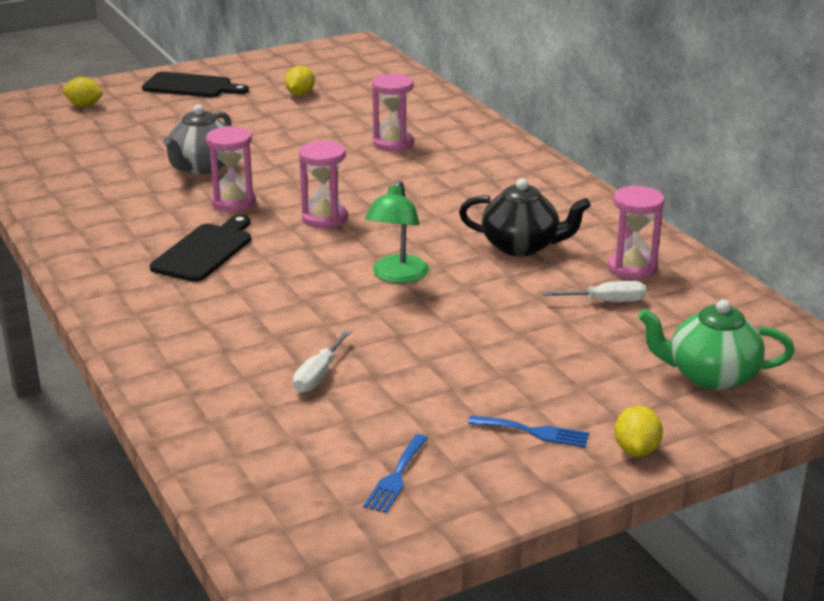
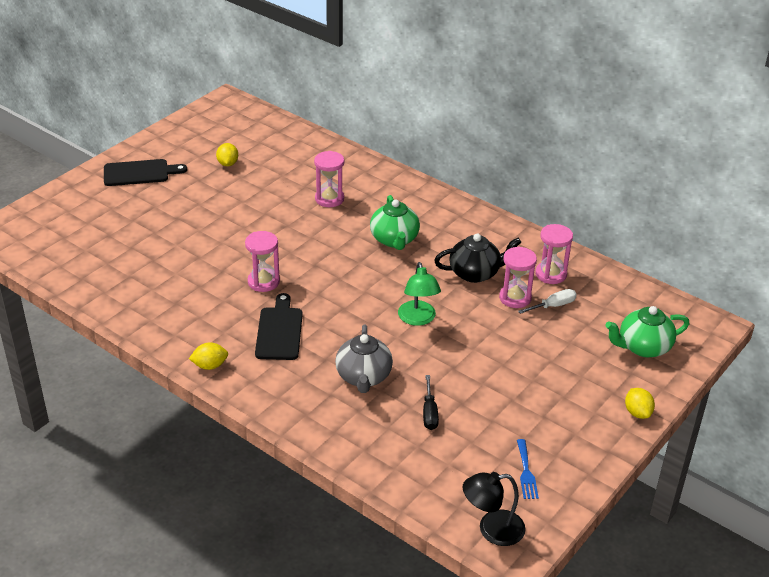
camera: 25 degrees left, 10 degrees up
(84, 105) = (74, 212): yellow lemon -> yellow lemon (210, 365)
(202, 167) = (215, 254): grey teapot -> grey teapot (363, 377)
(281, 530) = (492, 529): none -> black lamp
(319, 375) = (429, 412): white screwdriver -> black screwdriver
(324, 218) = (335, 281): pink hourglass -> pink hourglass (515, 298)
(440, 194) = (394, 240): none -> green teapot
(534, 432) = (577, 417): blue fork -> none

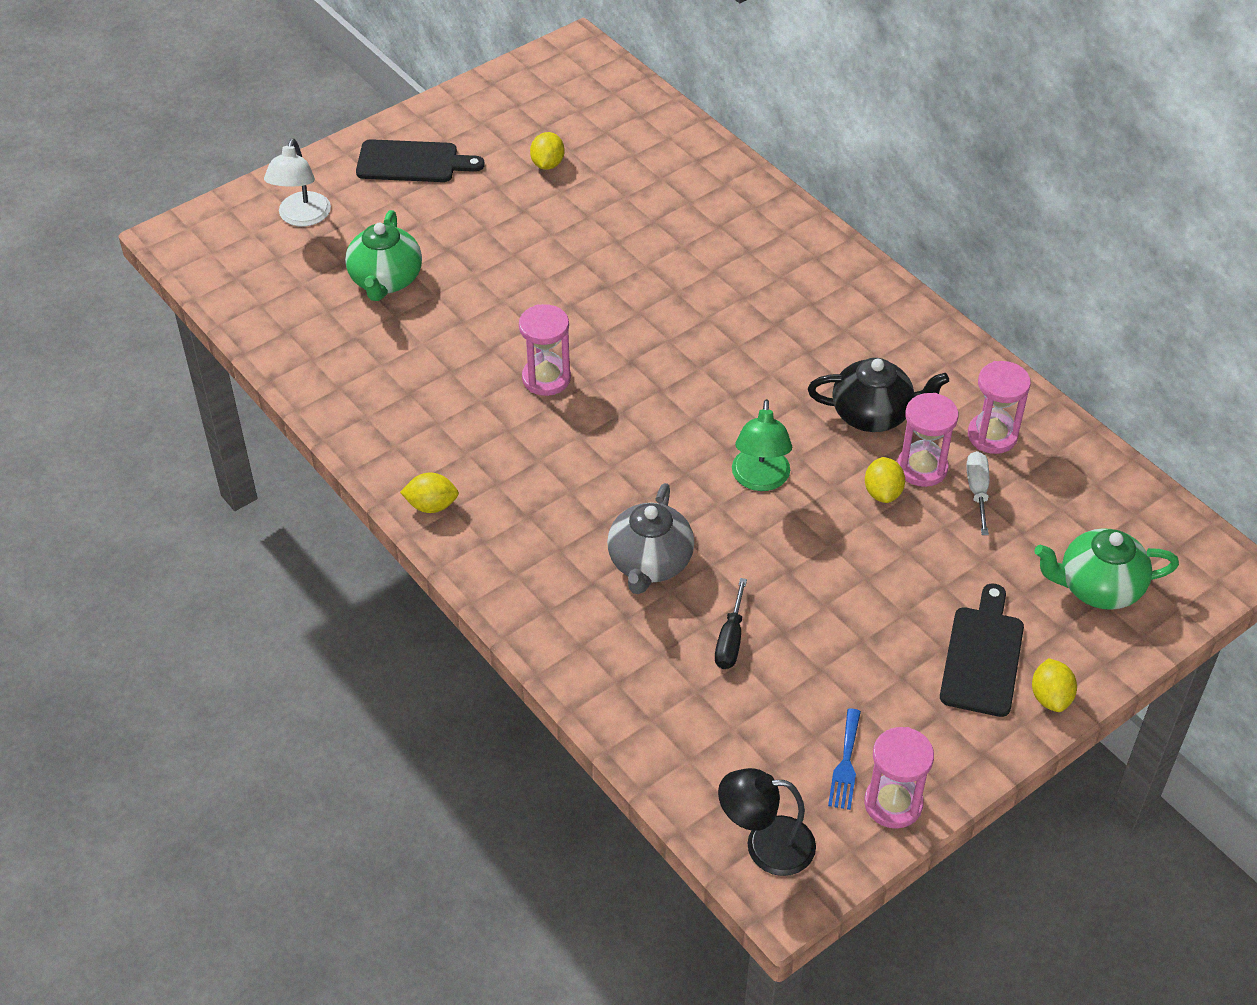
camera: 15 degrees right, 10 degrees up
(74, 212) = (302, 217): none -> white lamp
(279, 331) = (547, 465): black cutting board -> black cutting board (982, 656)
(329, 199) = (685, 249): pink hourglass -> pink hourglass (893, 803)
(394, 240) = (764, 336): green teapot -> green teapot (386, 280)
(496, 315) = (882, 492): none -> yellow lemon
(553, 306) = (977, 491): white screwdriver -> white screwdriver turned 75 degrees counterclockwise

